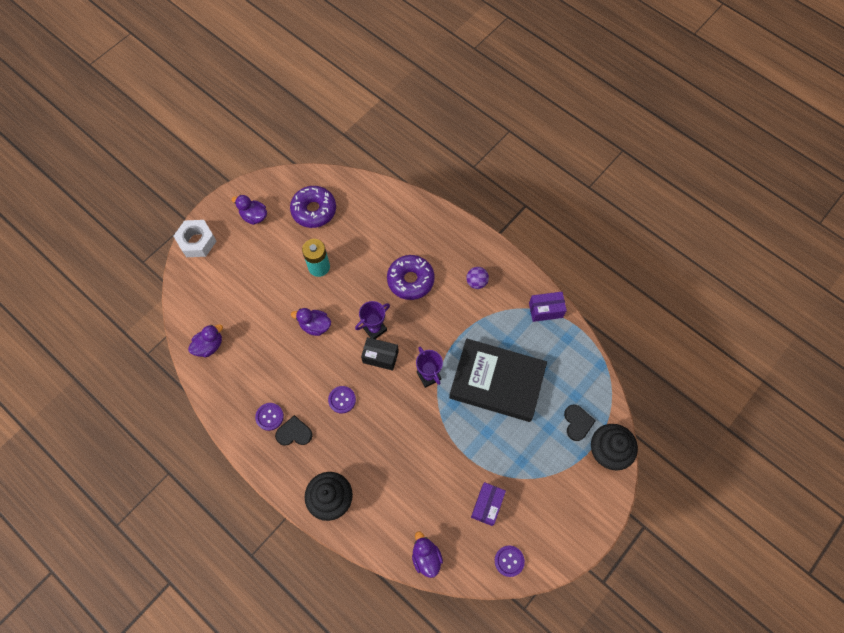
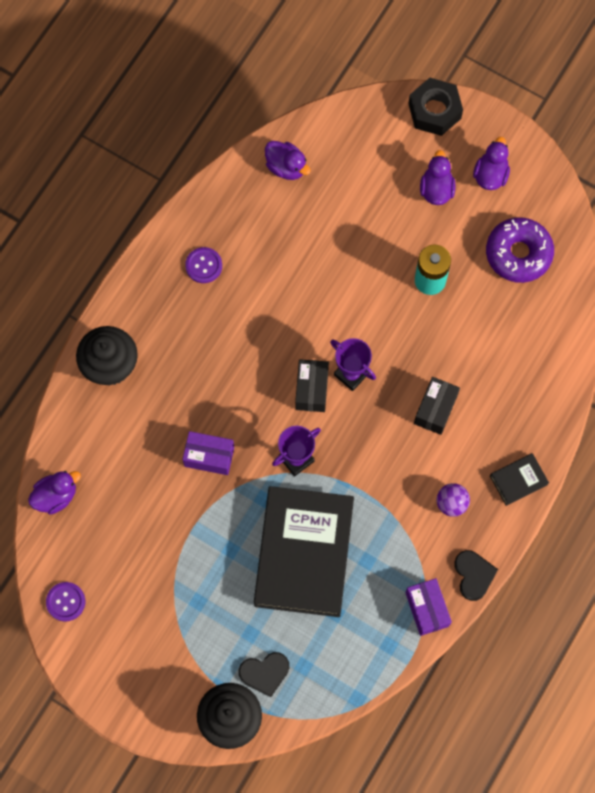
camera: 80 degrees right, 5 degrees up
(197, 241) = (434, 111): white nut -> black nut
(294, 433) = (187, 301): black heart -> black heart (474, 575)
(315, 326) = (340, 294): purple duck -> purple duck (436, 189)
(342, 400) = (242, 351): purple button -> none
(410, 280) = (435, 409): purple donut -> black box
(468, 239) = (518, 480): none -> black book
(487, 505) = (132, 563): purple box -> purple box (209, 457)

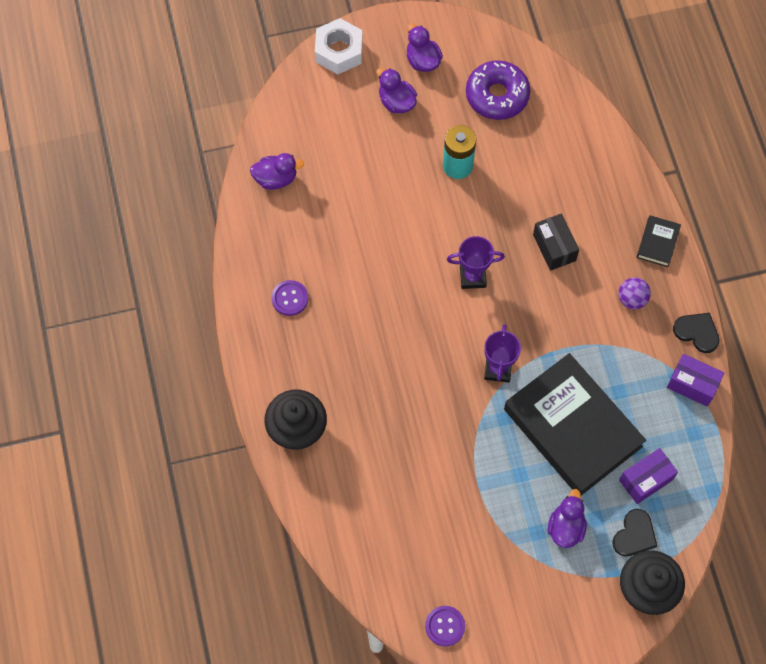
camera: 45 degrees left, 5 degrees down
(56, 496) = (357, 559): purple duck -> purple duck (566, 527)
(209, 457) = (436, 425): purple box -> purple box (645, 480)
(311, 390) = (457, 312): black box -> none
(434, 111) = (339, 51): black nut -> white nut

